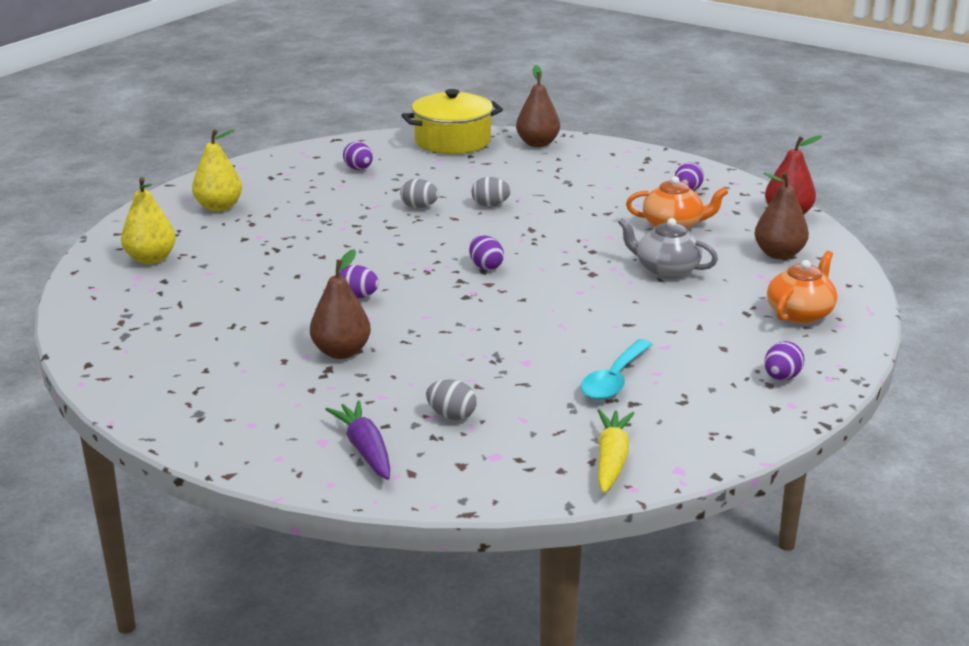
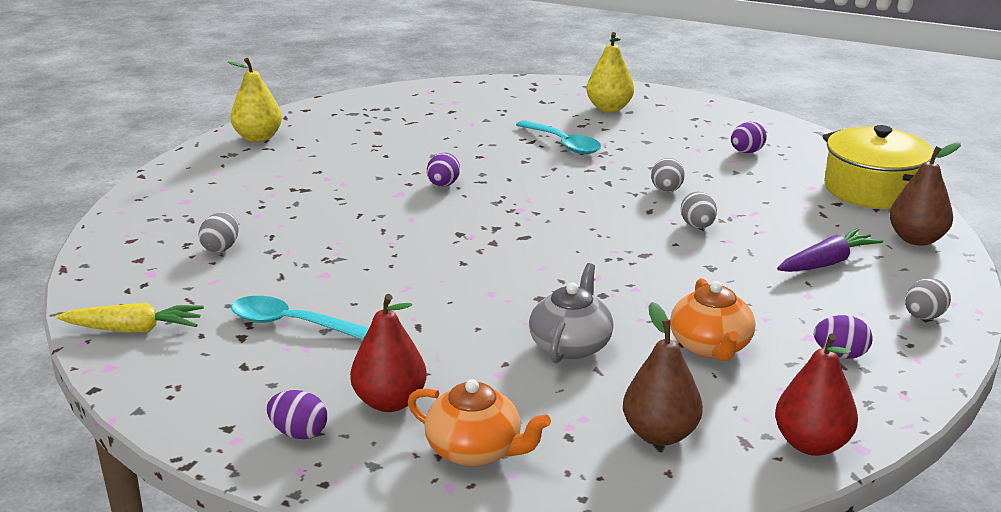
camera: 80 degrees right, 0 degrees up
(151, 259) = (489, 101): yellow pear -> yellow pear (258, 138)
(294, 235) = (563, 144): none -> turquoise spoon
(341, 352) = (334, 191): brown pear -> none
(365, 449) = (169, 218): purple carrot -> purple carrot (827, 262)
(485, 267) = (533, 237): purple egg -> none
(644, 161) = (923, 317): none -> grey egg
(739, 340) = (390, 402): none -> red pear

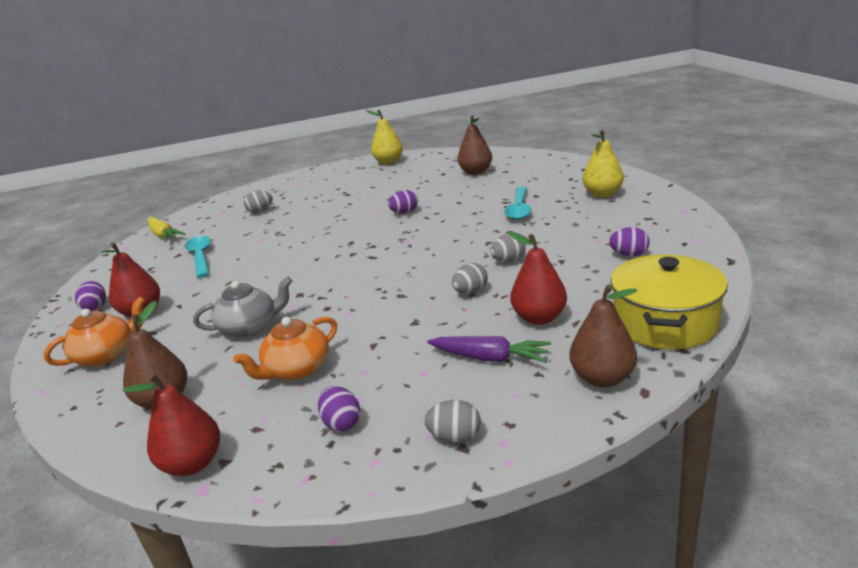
camera: 55 degrees right, 0 degrees up
(418, 120) = (476, 172): none -> brown pear
(475, 450) = (106, 355): orange teapot -> orange teapot turned 120 degrees counterclockwise
(793, 222) = (539, 318): none -> red pear

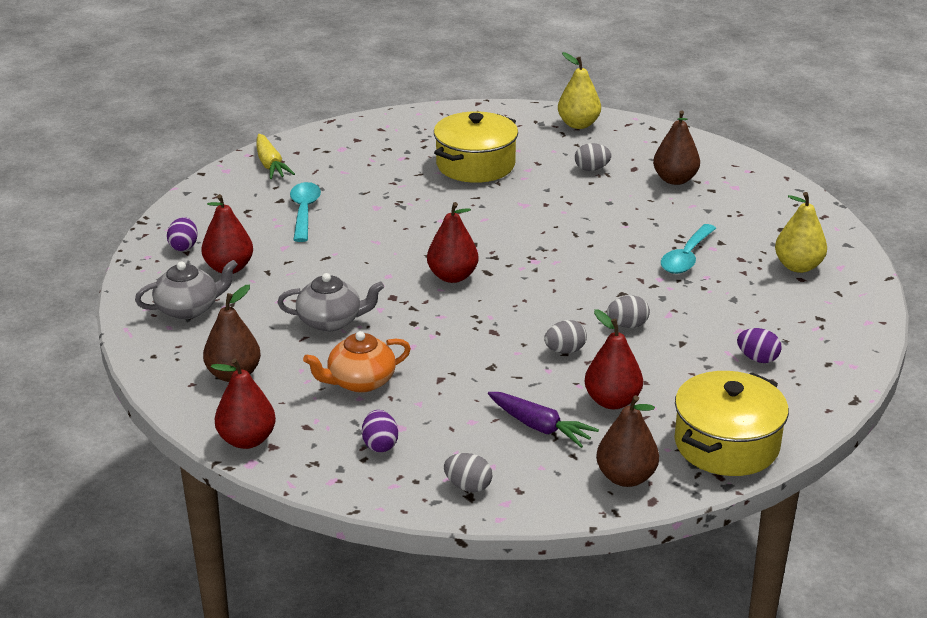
camera: 15 degrees right, 5 degrees up
(106, 355) = (188, 309): orange teapot -> grey teapot
(260, 211) = (390, 161): grey egg -> grey egg (591, 169)
(327, 198) = (475, 165): none -> yellow pot
(344, 267) = (452, 276): none -> red pear
(404, 213) = (554, 219): purple egg -> none

